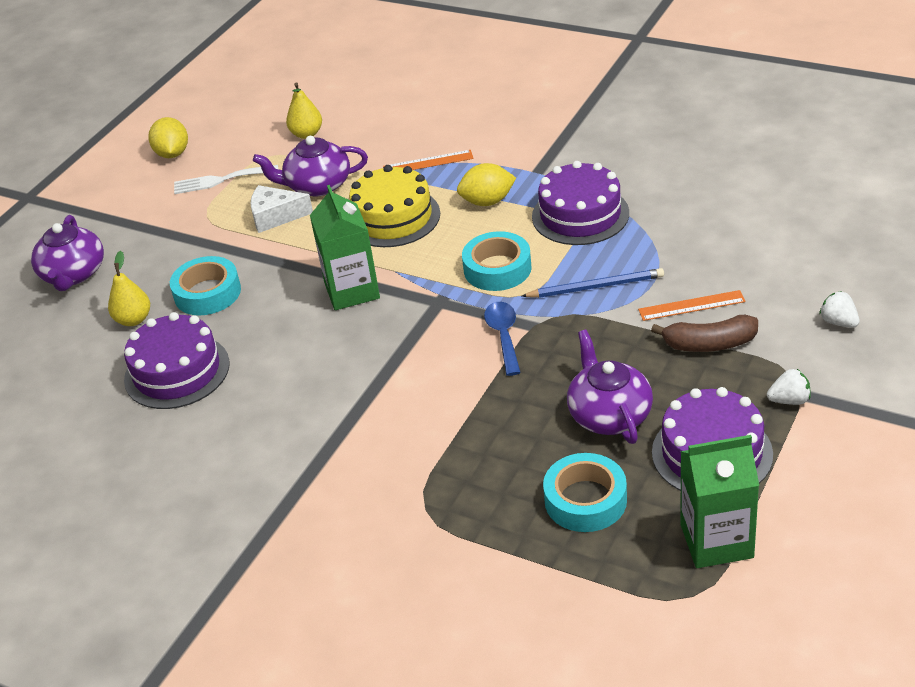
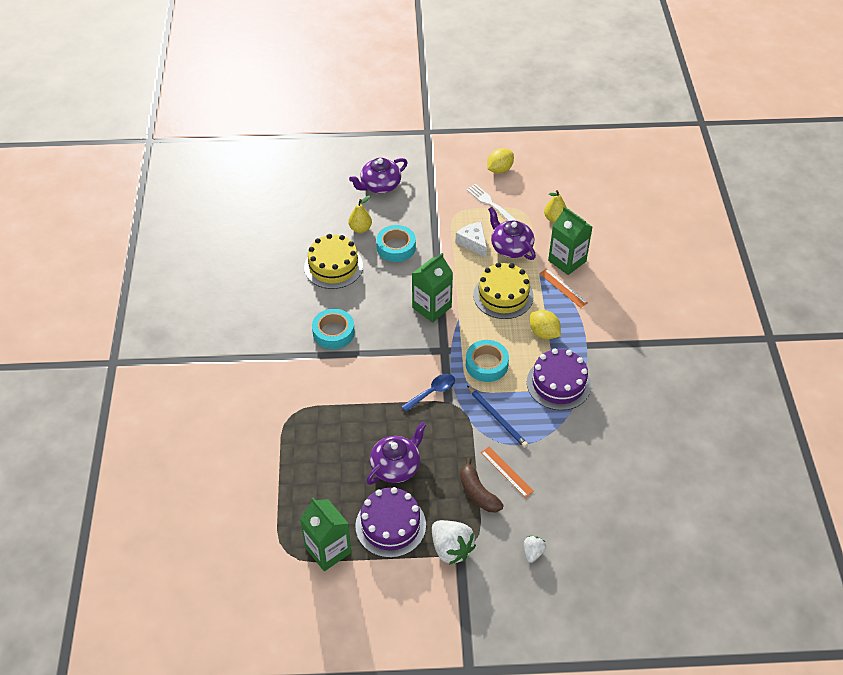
camera: 55 degrees right, 10 degrees up
(177, 371) = (333, 266): purple cake -> yellow cake
(387, 146) = (567, 261): none -> green carton
(585, 500) = (329, 480): turquoise tape -> turquoise tape (333, 332)
(789, 400) = (451, 549): white strawberry -> white strawberry, size x1.87

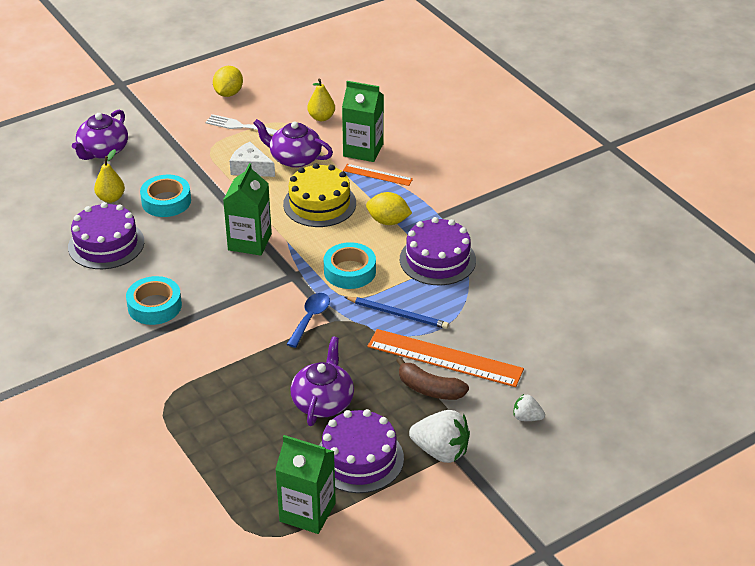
camera: 30 degrees left, 10 degrees down
(333, 266) = (106, 244): yellow cake -> purple cake
(507, 471) = (445, 358): orange ruler -> orange ruler, size x1.91
(533, 552) = (527, 417): white strawberry -> white strawberry turned 60 degrees counterclockwise

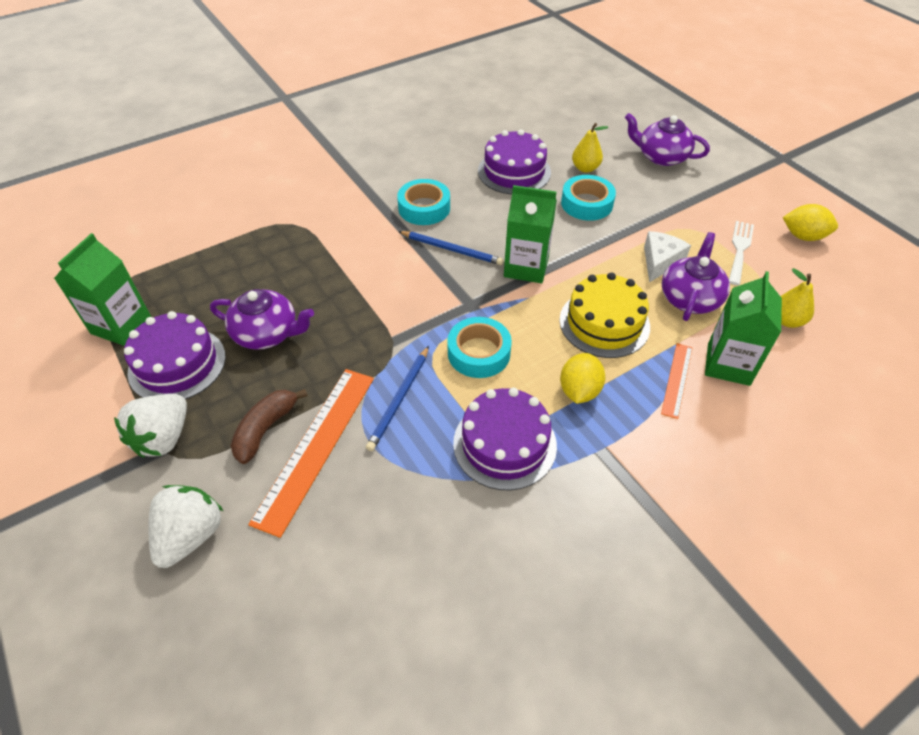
camera: 90 degrees right, 10 degrees up
(221, 287) = (452, 249): none -> blue pencil
(310, 318) = (398, 320): blue spoon -> none
(527, 417) = (191, 535): white strawberry -> white strawberry, size x1.87

